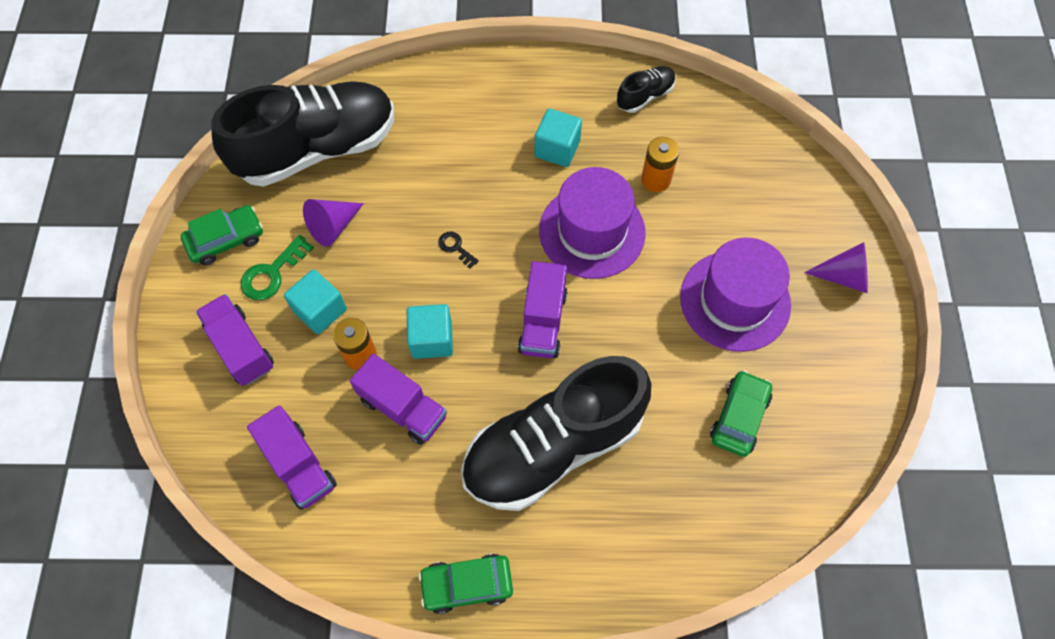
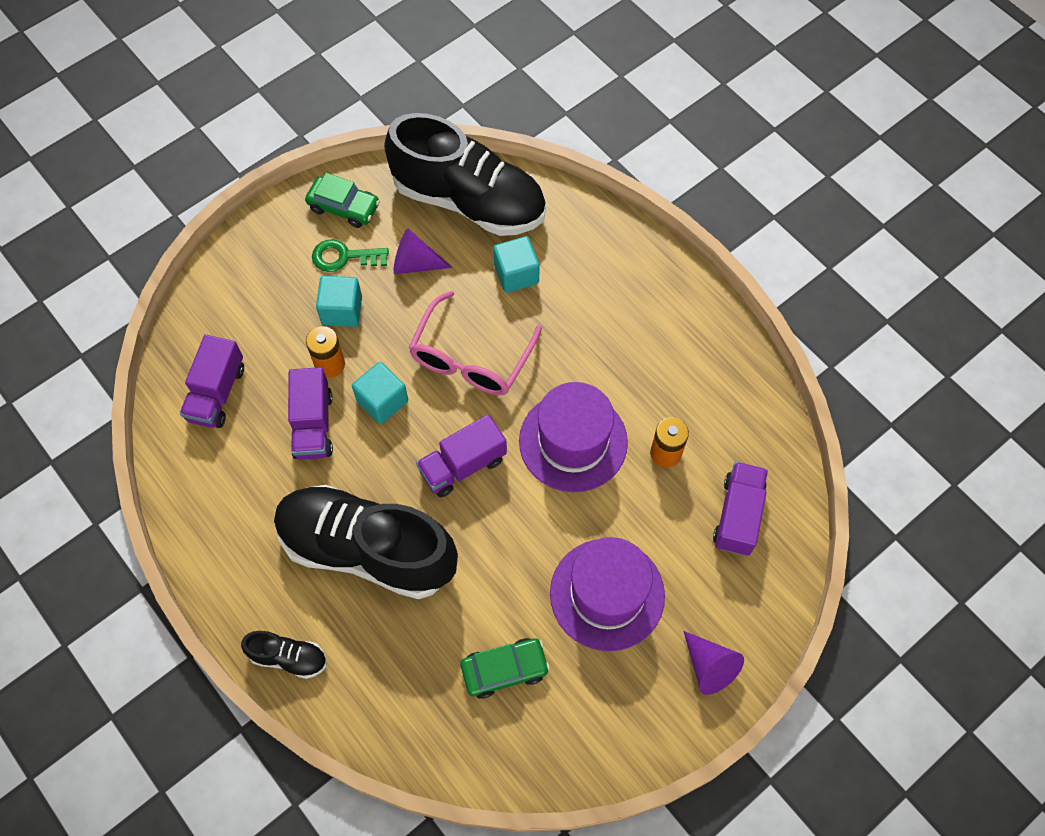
camera: 50 degrees right, 0 degrees up
(241, 348) = (271, 286): purple truck -> purple truck (738, 515)
(455, 247) = (471, 357): black key -> pink glasses
(467, 585) = (217, 570): green car -> none
(557, 149) = (625, 360): turquoise cube -> turquoise cube (516, 274)
(645, 96) = (739, 386): black shoe -> black shoe (288, 657)

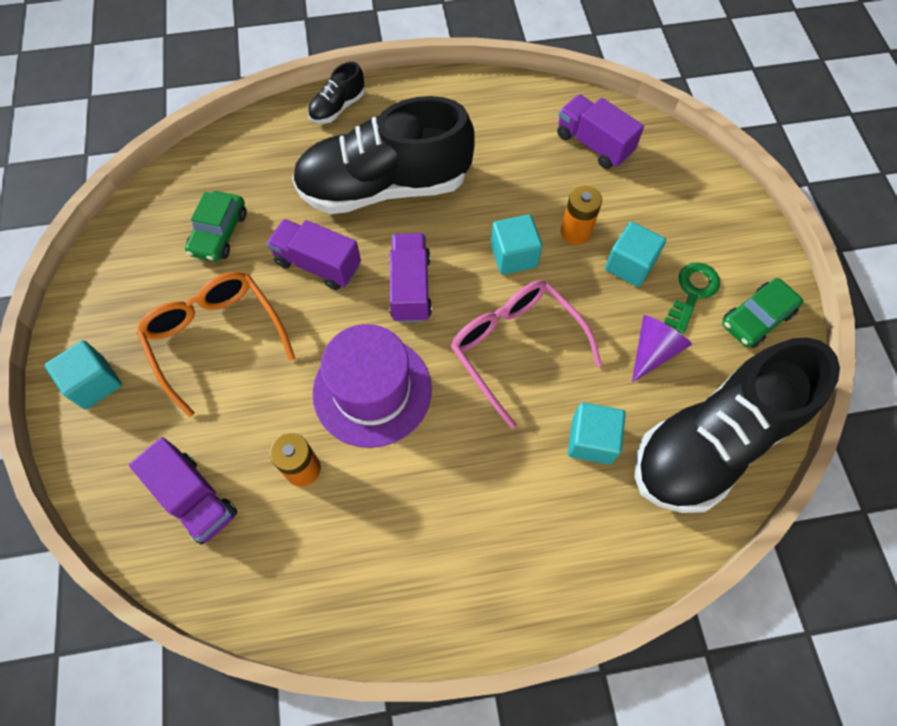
camera: 120 degrees right, 0 degrees up
(313, 425) = (522, 197): purple truck -> purple truck (318, 264)
(367, 549) = (384, 187): black shoe -> black shoe turned 150 degrees counterclockwise
(607, 594) = (216, 339): purple hat -> orange glasses
(709, 666) = (94, 383): purple cone -> turquoise cube

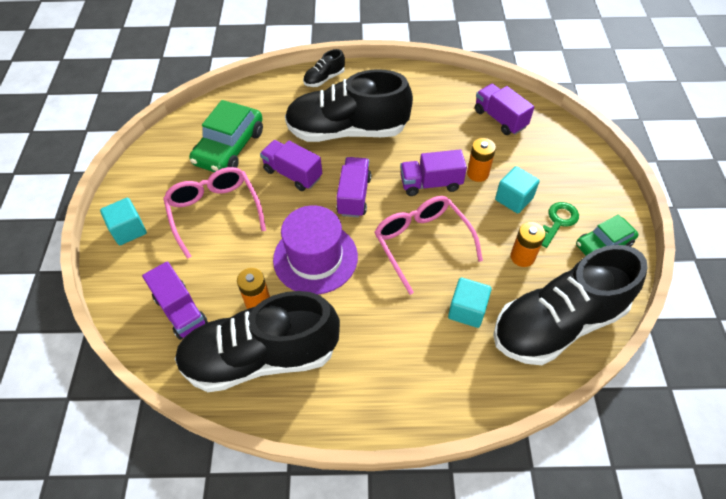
camera: 10 degrees right, 10 degrees down
(216, 339) = (215, 212): orange glasses -> pink glasses
(219, 233) = (229, 147): green car -> green car, size x1.60
(322, 551) = (261, 357): none -> black shoe
(514, 256) = (430, 183): turquoise cube -> purple truck
(653, 351) = (522, 257): purple cone -> orange battery

